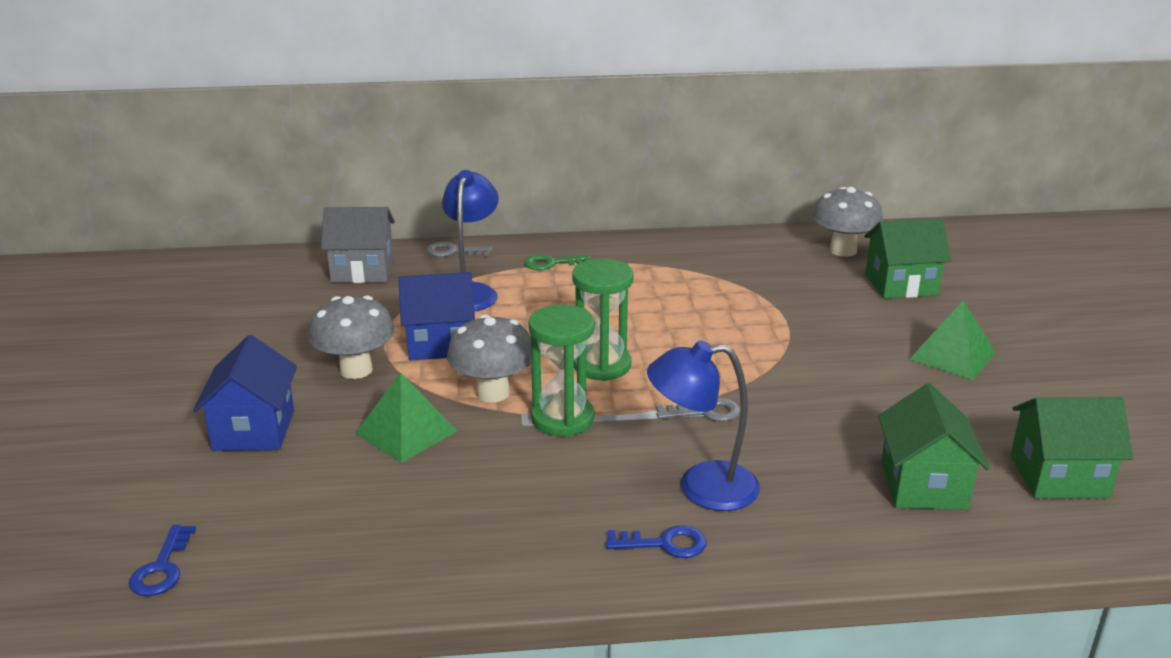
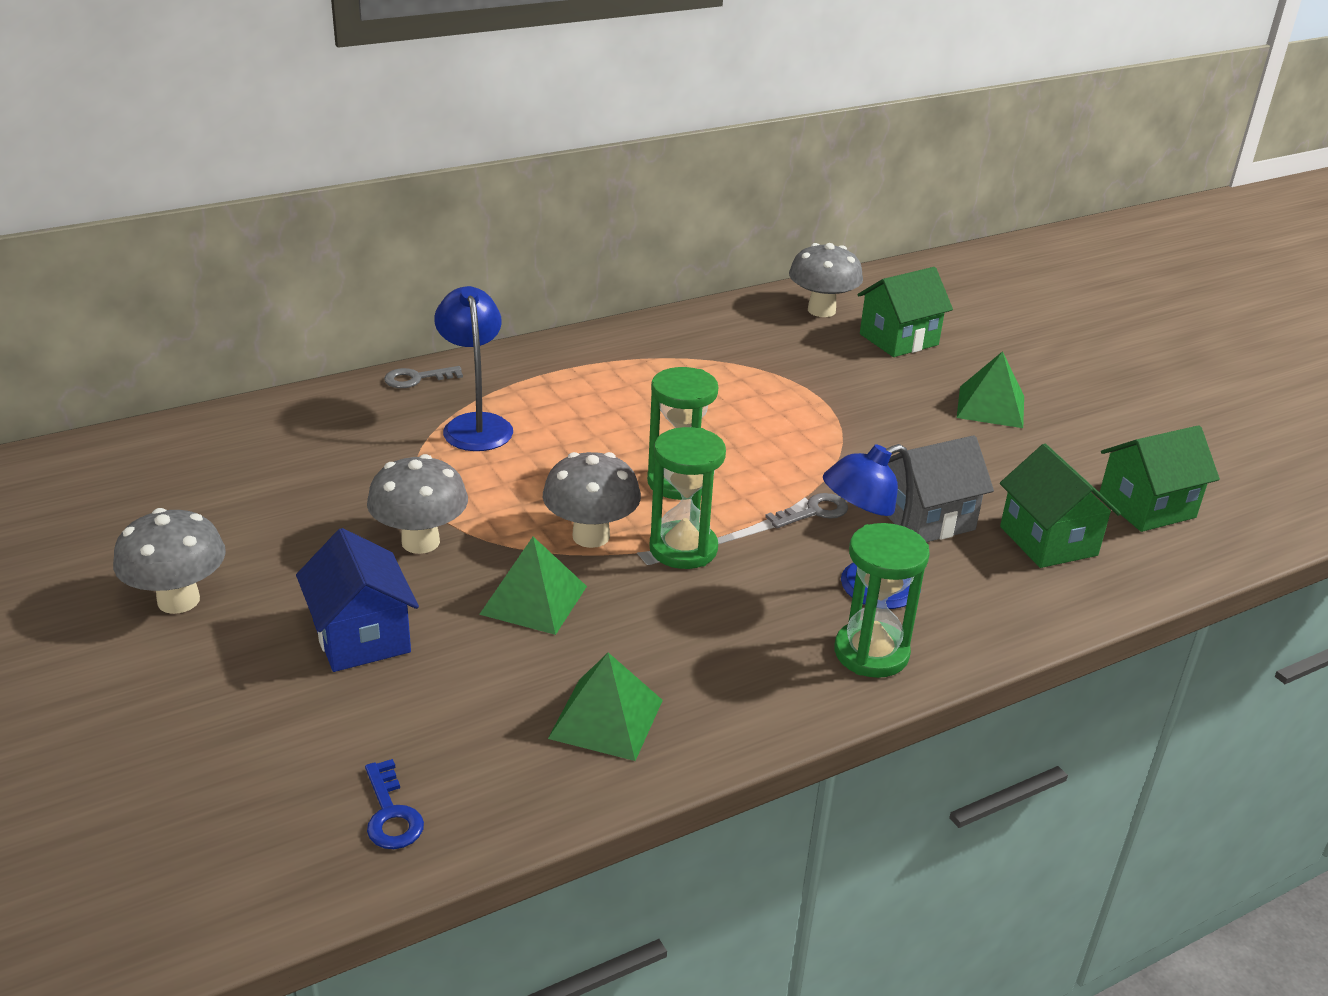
camera: 25 degrees left, 5 degrees up
(152, 375) = (178, 600): none -> grey mushroom
(362, 270) = (328, 421): grey house -> grey house (926, 519)
(386, 539) = (606, 718): none -> green pyramid
(440, 343) = (490, 492): blue house -> none
(552, 263) = (539, 374): green key -> none
(664, 544) = (871, 653): blue key -> green hourglass

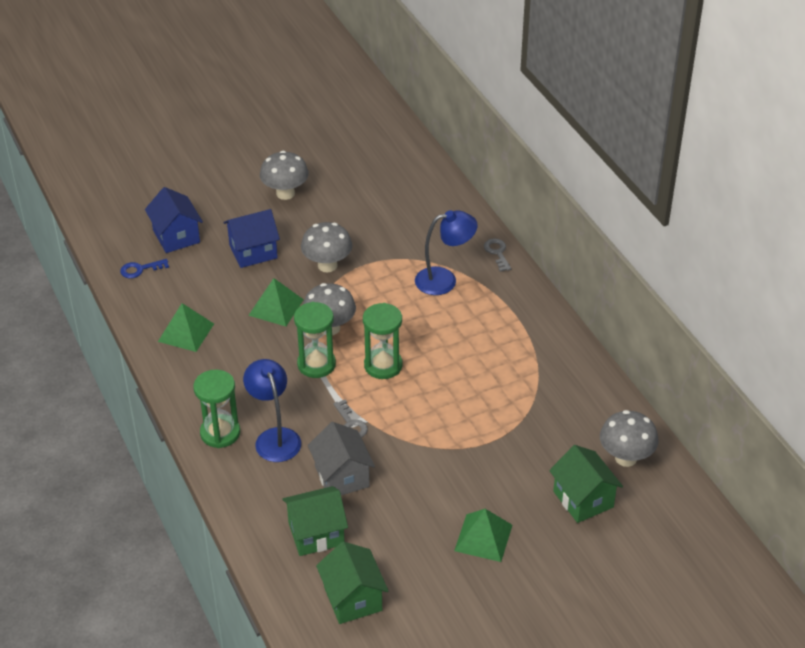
camera: 95 degrees right, 10 degrees up
(281, 760) = (176, 236): none -> blue house

